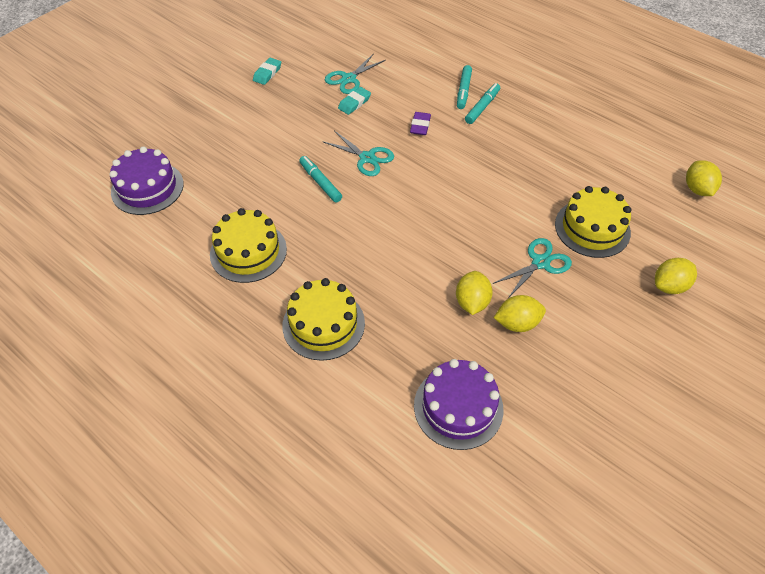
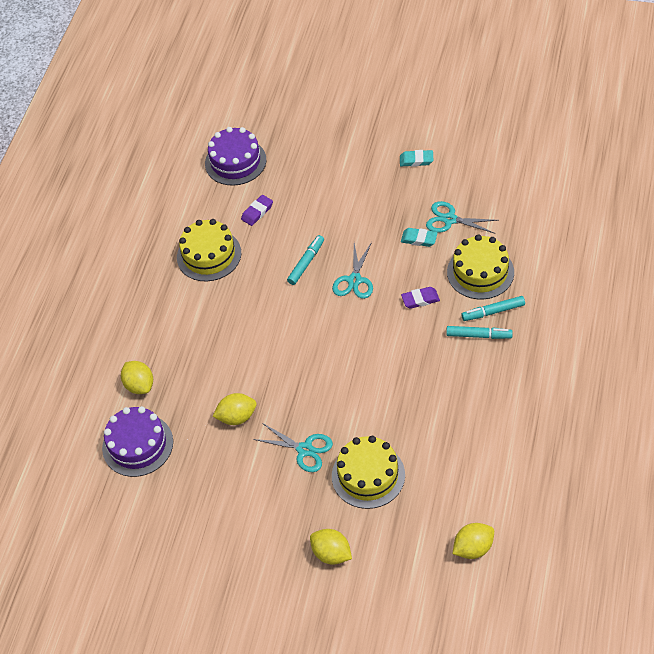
camera: 70 degrees right, 0 degrees up
(227, 195) = (257, 212): none -> purple eraser
(323, 324) = (167, 333): yellow cake -> yellow cake (480, 272)
(517, 323) = (232, 455): yellow lemon -> yellow lemon (139, 385)

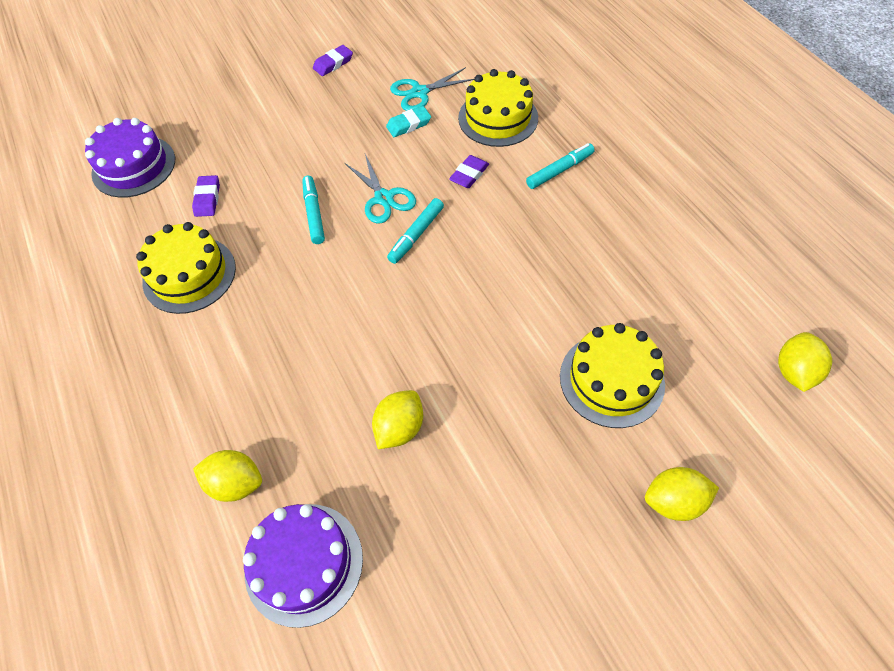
camera: 45 degrees left, 5 degrees up
(304, 449) = (515, 405): turquoise scissors -> none
(416, 160) = (333, 63): turquoise eraser -> purple eraser
(493, 312) = (548, 143): turquoise marker -> turquoise marker (416, 235)

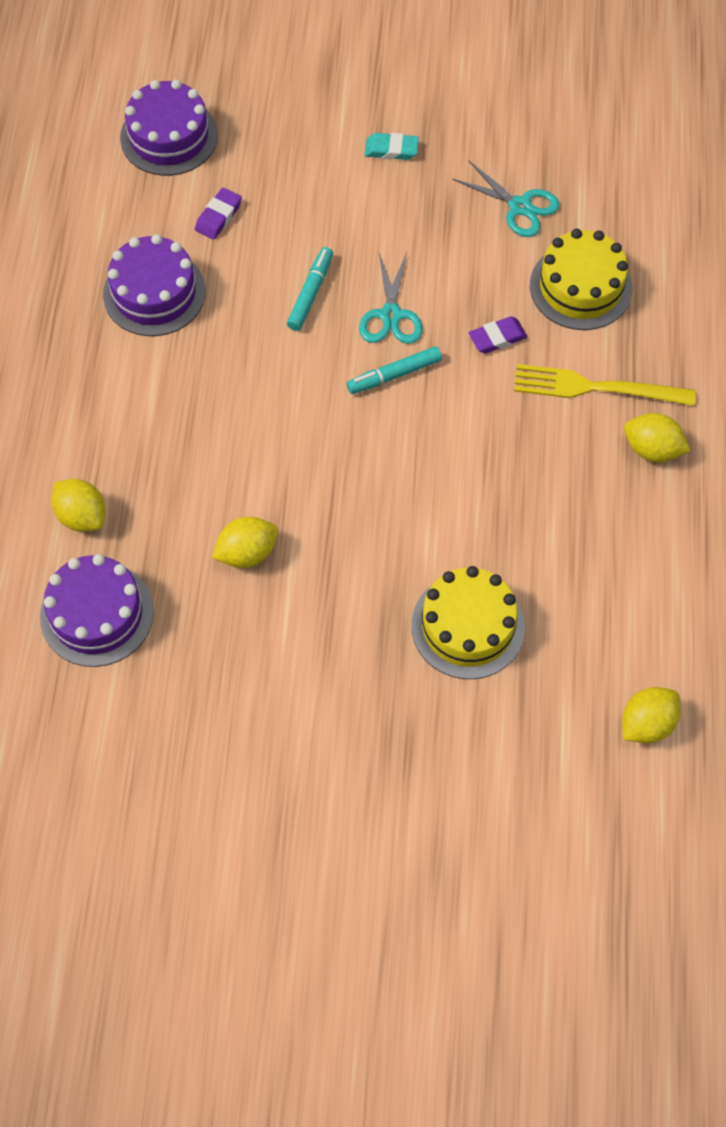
camera: 30 degrees right, 5 degrees up
(189, 274) = (154, 293): yellow cake -> purple cake
(333, 63) = (451, 115): purple eraser -> none
(409, 125) = (478, 241): turquoise eraser -> turquoise eraser (391, 149)
(420, 92) = (519, 206): turquoise scissors -> turquoise scissors turned 150 degrees counterclockwise
(559, 170) = (596, 387): turquoise marker -> yellow fork
(674, 501) = (434, 757): yellow lemon -> yellow lemon (652, 449)

